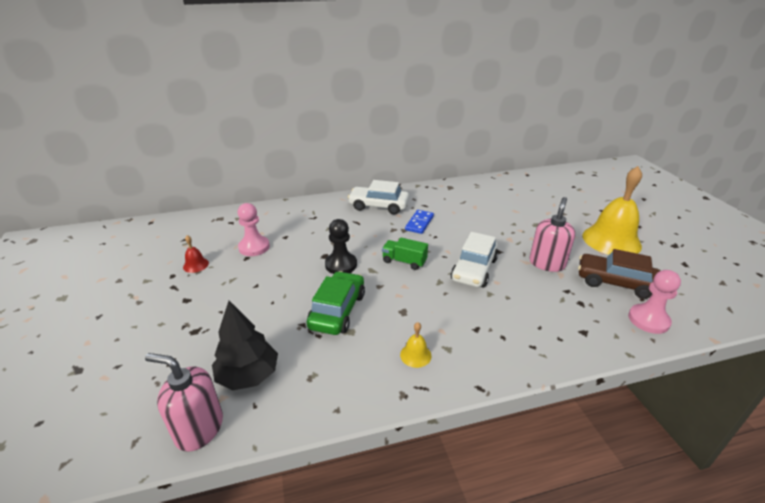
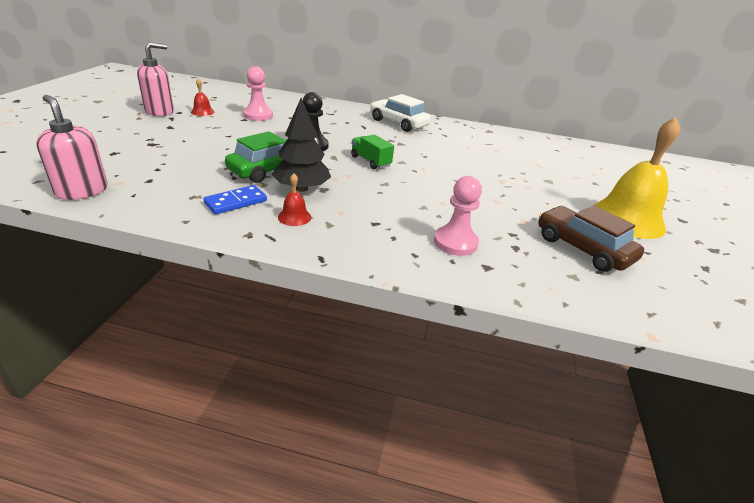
camera: 25 degrees right, 0 degrees up
(248, 375) = (152, 178): black tree -> black tree (301, 188)
(415, 355) = (294, 217): yellow bell -> red bell
(419, 223) = (421, 143): blue domino -> blue domino (236, 202)
(474, 270) = (431, 187): white car -> none
(547, 263) = (518, 209): pink soap dispenser -> pink soap dispenser (160, 111)
(648, 320) = (582, 288): pink pawn -> pink pawn (455, 242)

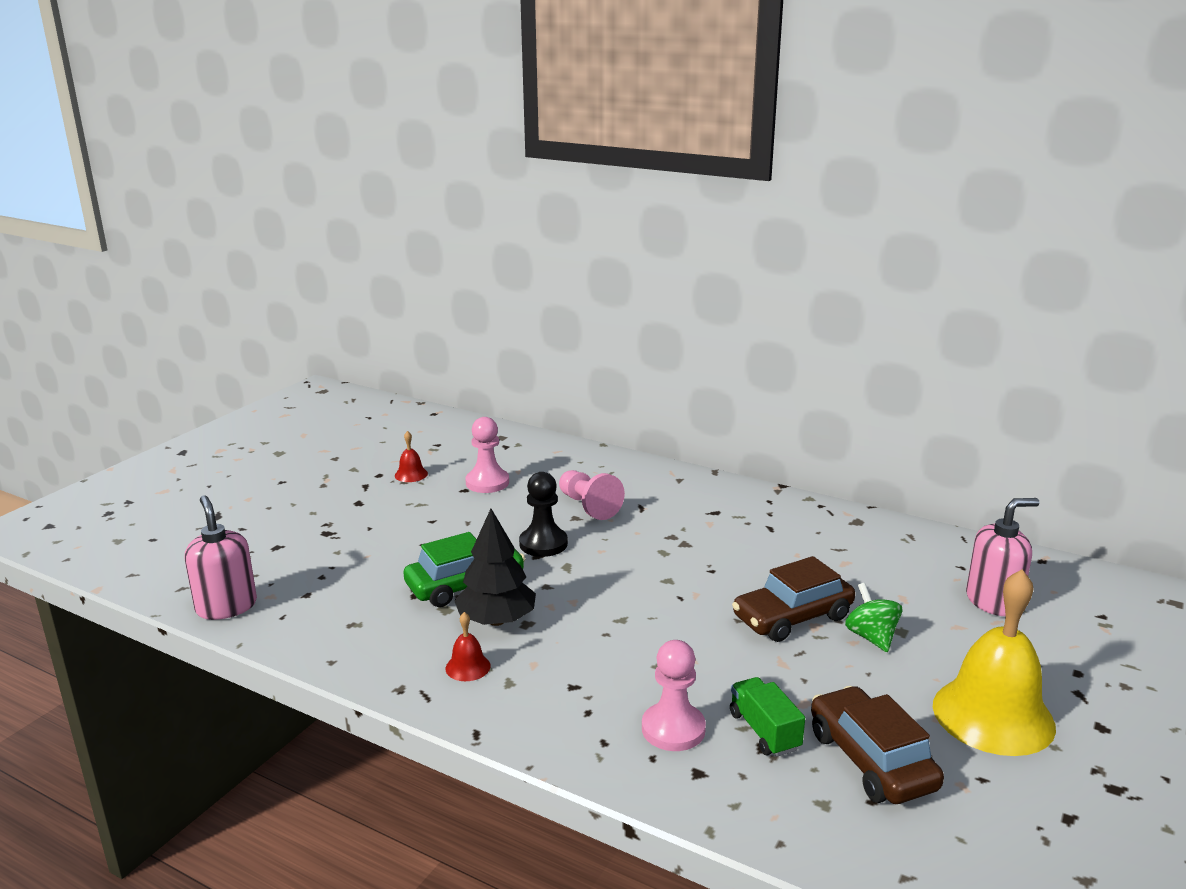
camera: 20 degrees right, 10 degrees down
(160, 111) = (353, 473): pink soap dispenser -> pink soap dispenser (993, 601)
(236, 202) = (401, 637): blue domino -> none
(331, 126) = (588, 506): none -> pink pawn
(370, 161) = (619, 577): green truck -> green truck (764, 731)
(398, 123) = (703, 501): white car -> none
(486, 177) = (792, 617): none -> brown car
(536, 184) = (871, 637): none -> green spinning top

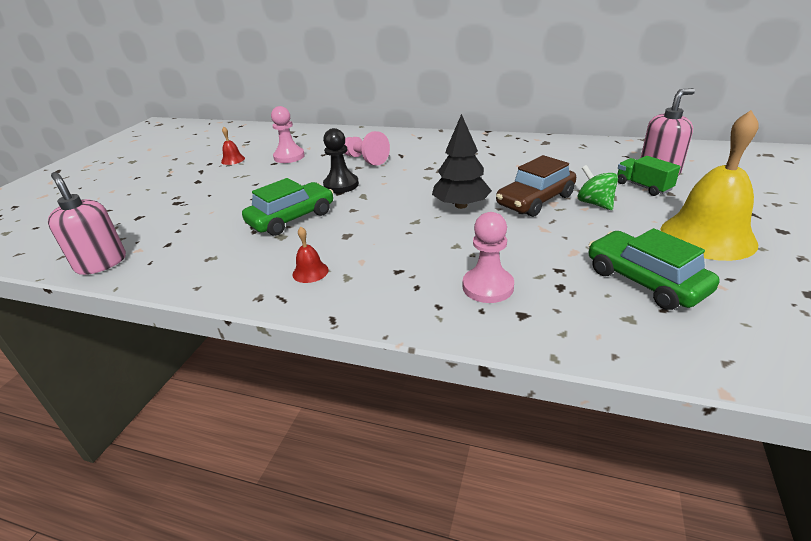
camera: 10 degrees left, 10 degrees up
(496, 620) = (323, 237): black tree -> black tree (461, 205)
(764, 731) = (556, 276): green truck -> green truck (643, 187)
(871, 760) = (644, 281): brown car -> green car

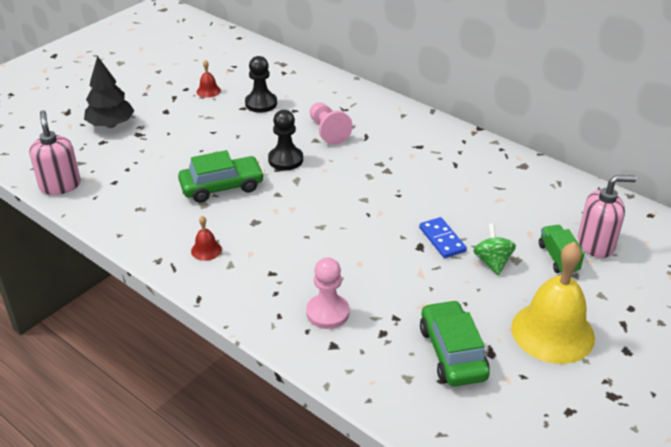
camera: 20 degrees right, 5 degrees up
(289, 157) = (261, 103): pink pawn -> black pawn
(461, 205) = (372, 222): black tree -> black tree (111, 124)
(535, 200) = (442, 239): brown car -> blue domino

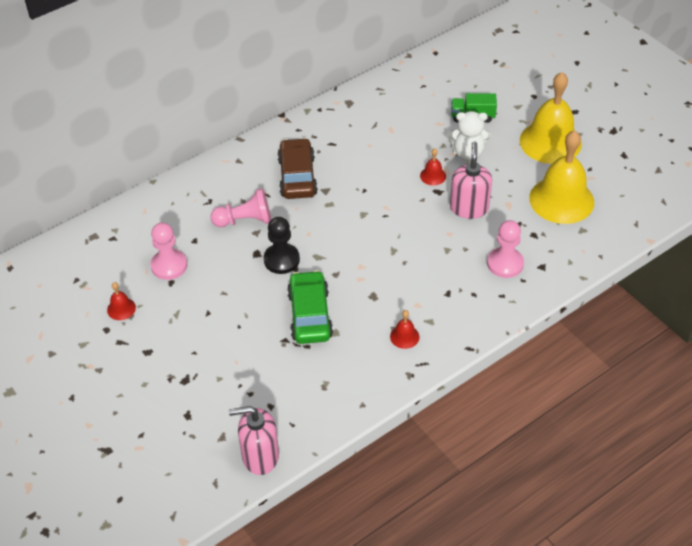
camera: 75 degrees left, 10 degrees up
(111, 124) = (154, 405): black tree -> none
(261, 103) = (169, 265): black pawn -> pink pawn
(398, 151) = (297, 176): none -> brown car
(442, 239) = (433, 176): blue domino -> red bell
(452, 353) = (561, 200): green car -> yellow bell
(492, 262) = (468, 153): green spinning top -> white teddy bear
(596, 244) = (462, 92): pink soap dispenser -> pink soap dispenser (469, 208)

